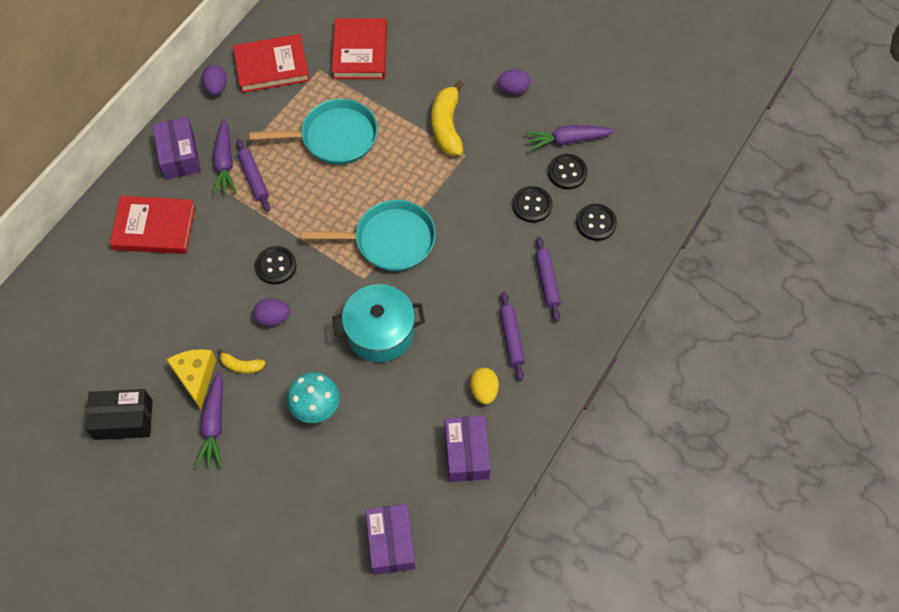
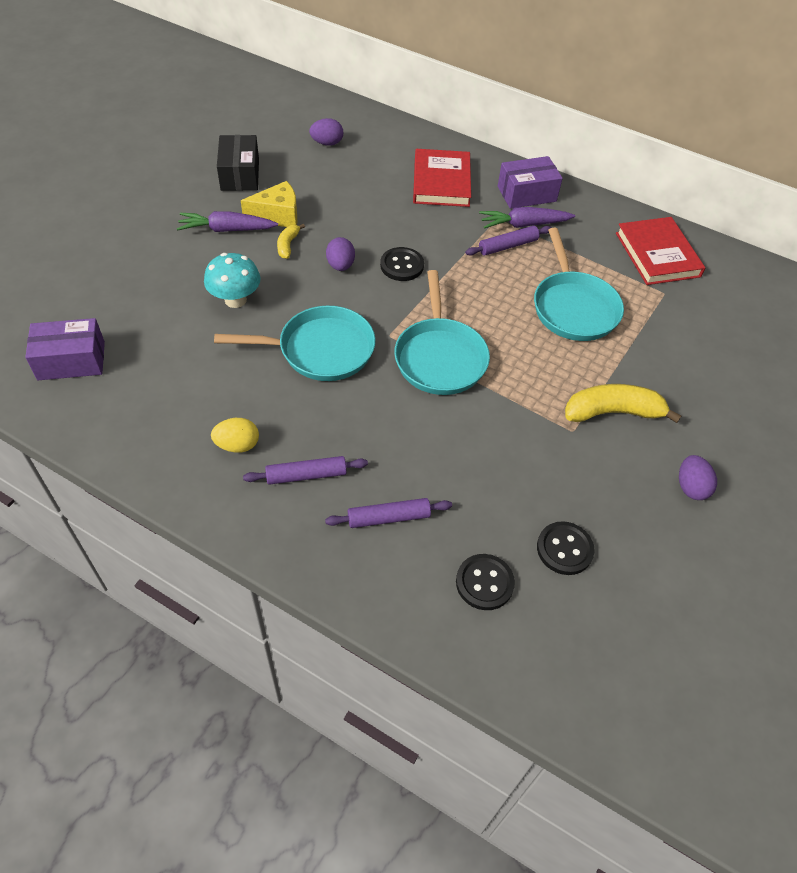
camera: 85 degrees right, 10 degrees down
(216, 88) = (616, 215): purple egg -> purple egg (327, 143)
(360, 52) = (702, 328): red book -> none
(380, 332) = (320, 350): turquoise pot -> turquoise pan
(466, 453) = (160, 427): purple box -> none
(532, 205) = (505, 504): black button -> none
(567, 140) = (620, 551): purple carrot -> none

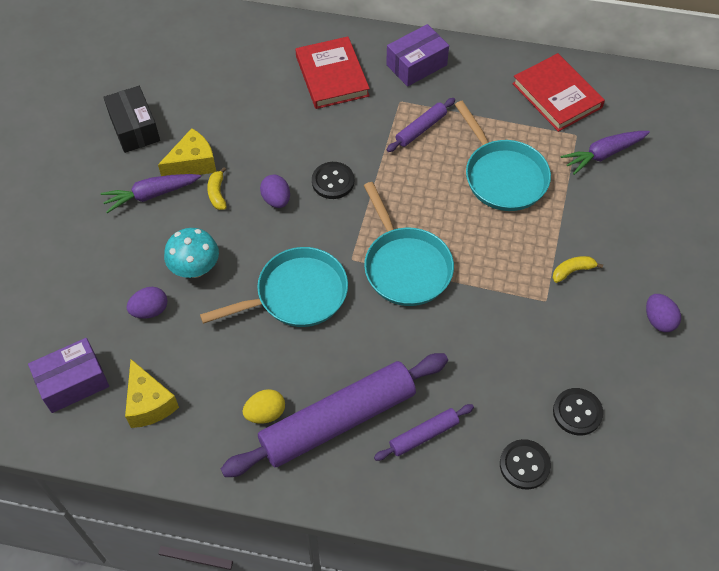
camera: 15 degrees left, 5 degrees up
(131, 401) = (149, 403): none -> yellow cheese
(306, 475) = (338, 420): purple rolling pin -> purple rolling pin, size x2.22
(327, 143) = (203, 64): purple egg -> purple egg (150, 310)
(523, 224) = (426, 100): purple carrot -> purple carrot (603, 154)
(613, 412) = (572, 271): yellow banana -> yellow banana, size x0.52

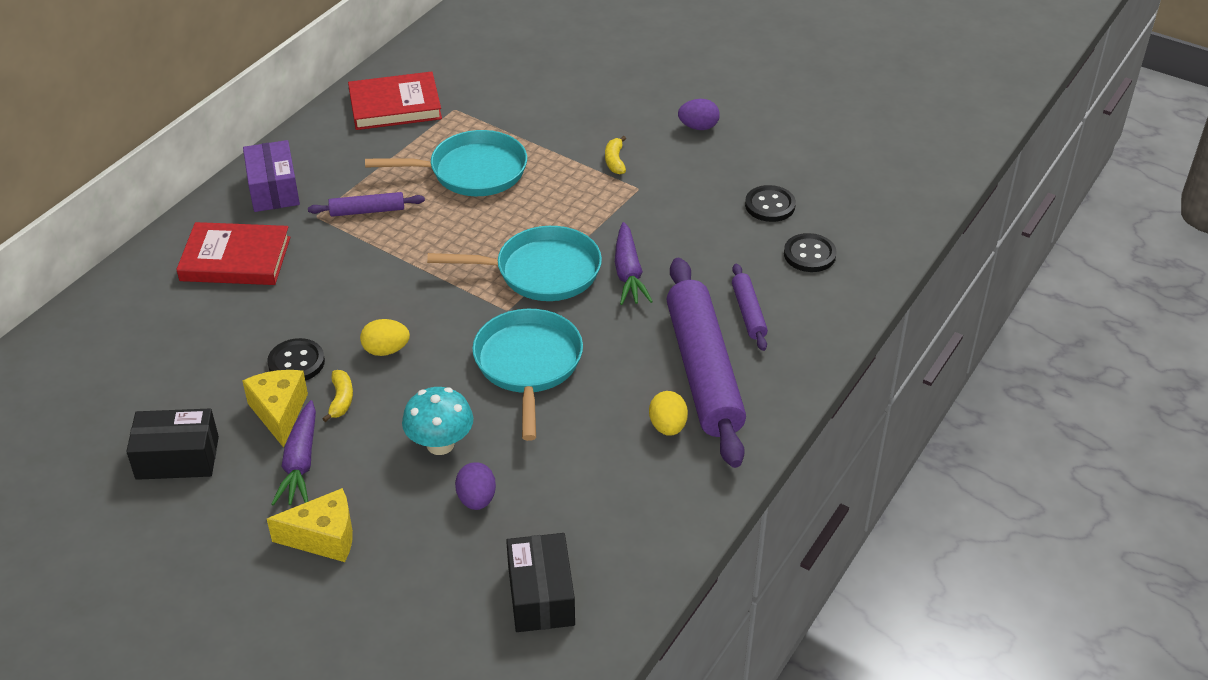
camera: 70 degrees left, 15 degrees down
(73, 382) = (541, 595): purple box -> black box
(149, 403) = (606, 526): yellow cheese -> yellow cheese (324, 538)
(217, 193) = (341, 400): yellow banana -> yellow banana turned 105 degrees counterclockwise
(276, 200) = (386, 350): purple egg -> yellow egg
(333, 181) = (392, 297): black button -> black button (296, 362)
(421, 129) = (367, 211): purple rolling pin -> purple rolling pin turned 75 degrees counterclockwise
(603, 154) = (491, 100): purple carrot -> purple carrot (628, 273)

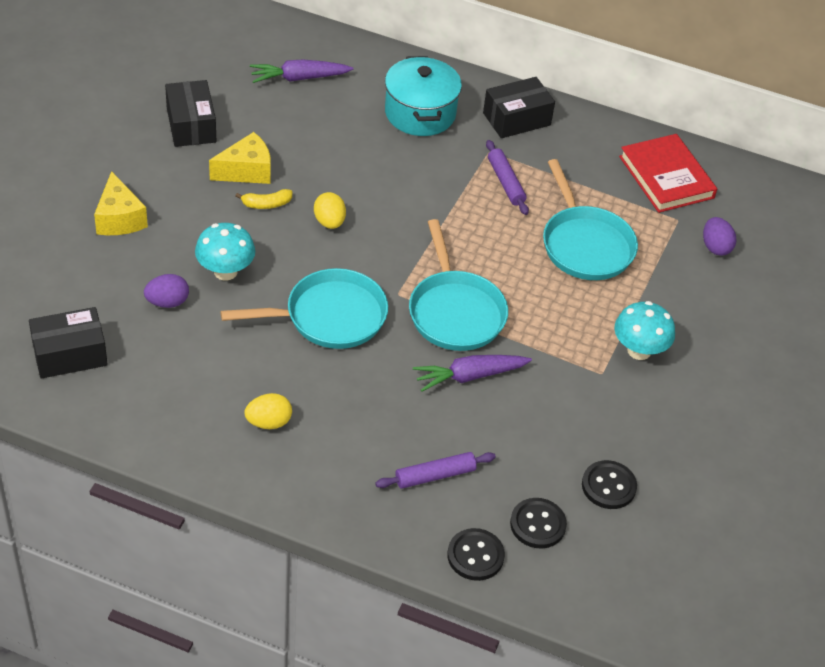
camera: 75 degrees right, 5 degrees up
(235, 259) = (420, 113): red book -> turquoise pot
(274, 189) = (516, 119): purple box -> black box
(296, 362) = (304, 171): black button -> black button (475, 556)
(300, 463) = (194, 192): purple carrot -> purple carrot (299, 78)
(615, 161) = (639, 350): yellow banana -> turquoise mushroom
(698, 127) = (722, 416): purple egg -> purple egg (715, 247)
(703, 371) = (345, 444): purple rolling pin -> none

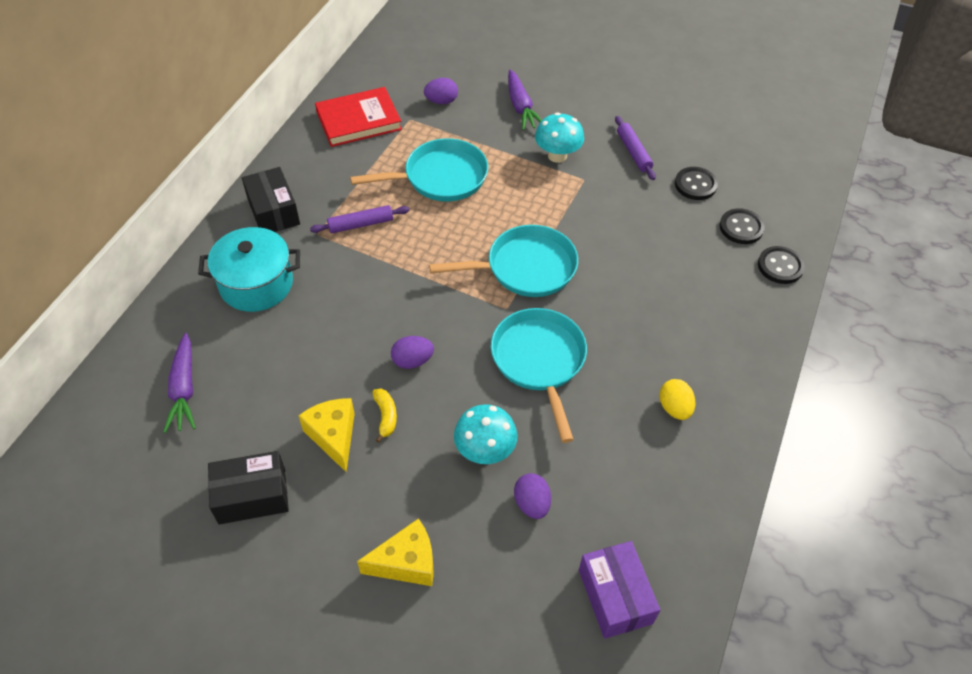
camera: 85 degrees left, 5 degrees up
(70, 354) = (615, 596): black box -> purple box
(329, 222) = (412, 361): yellow egg -> purple egg
(435, 475) = (708, 288): purple rolling pin -> purple rolling pin (633, 152)
(469, 376) = (598, 261): purple carrot -> purple carrot (521, 107)

